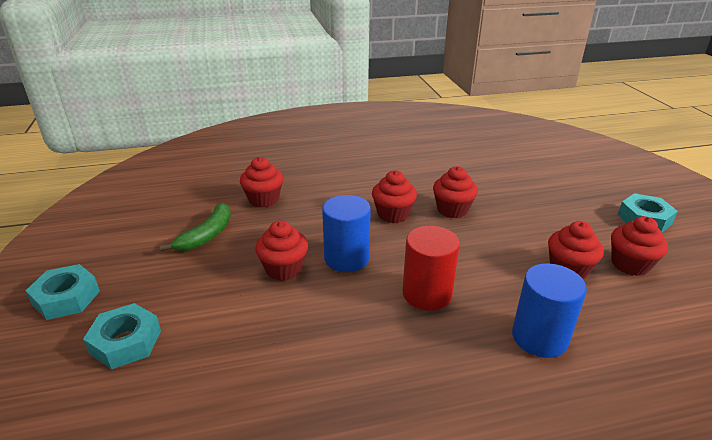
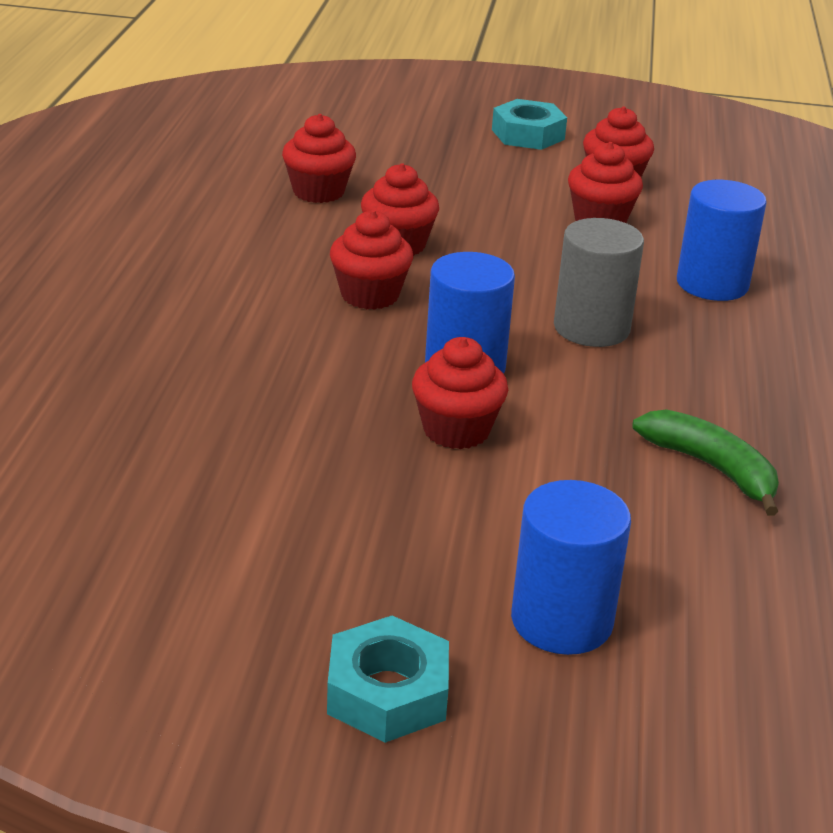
camera: 70 degrees left, 0 degrees up
(126, 342) = (561, 620): turquoise nut -> blue cylinder
(207, 235) = (284, 494): green banana -> green banana (712, 468)
(263, 200) = (203, 407): red cupcake -> red cupcake (318, 192)
(427, 294) = (591, 328): red cylinder -> grey cylinder

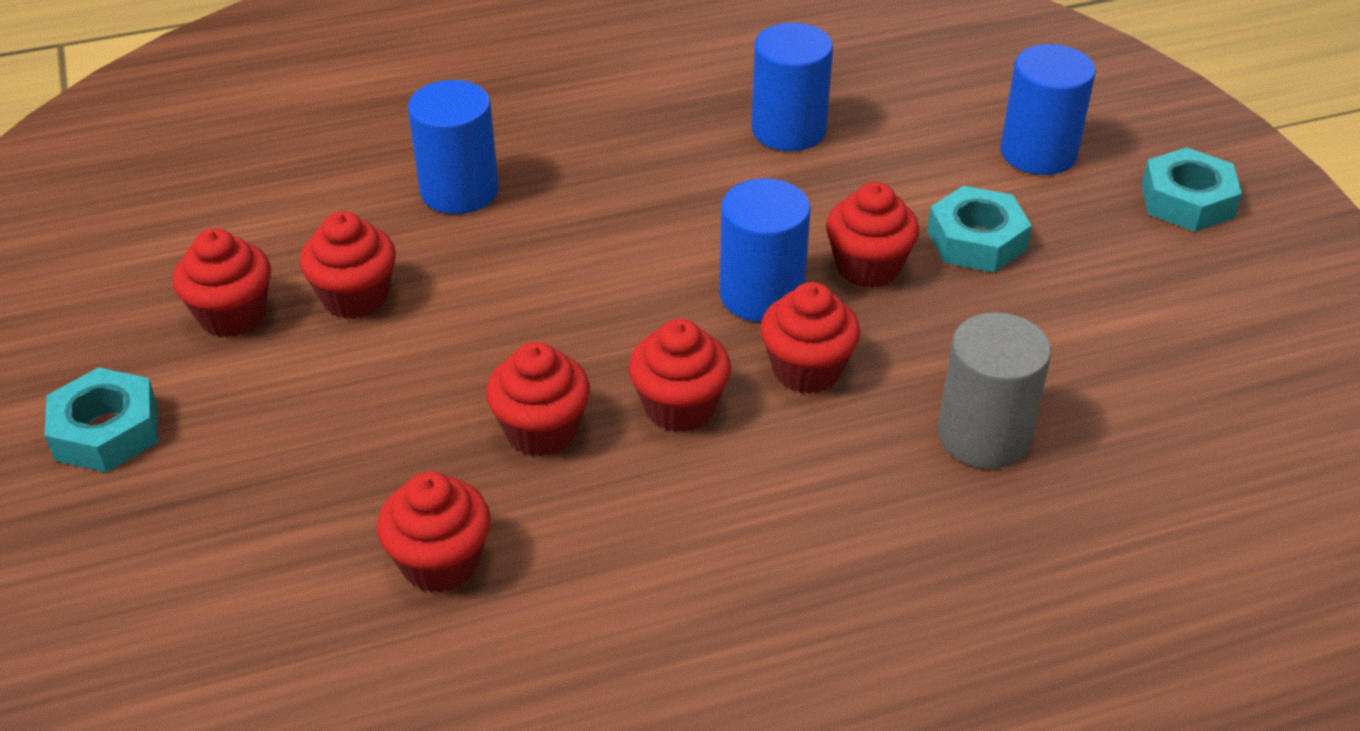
camera: 115 degrees left, 10 degrees up
(357, 355) = (807, 370): none -> red cupcake
(443, 506) = (976, 240): none -> turquoise nut
(591, 328) = (616, 241): grey cylinder -> grey cylinder (984, 435)
(712, 468) = (788, 130): green banana -> blue cylinder

